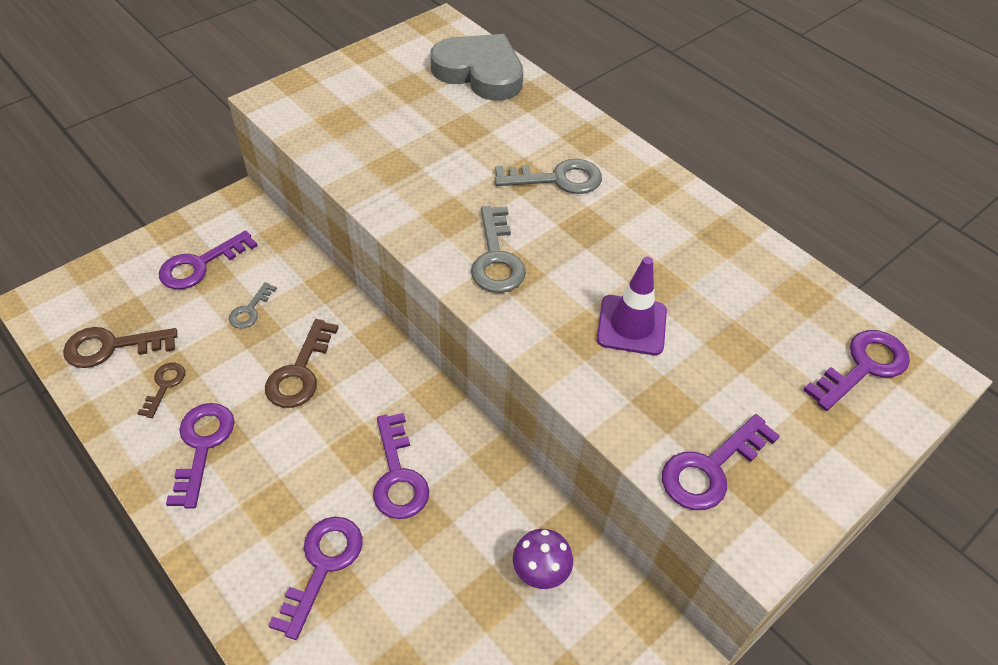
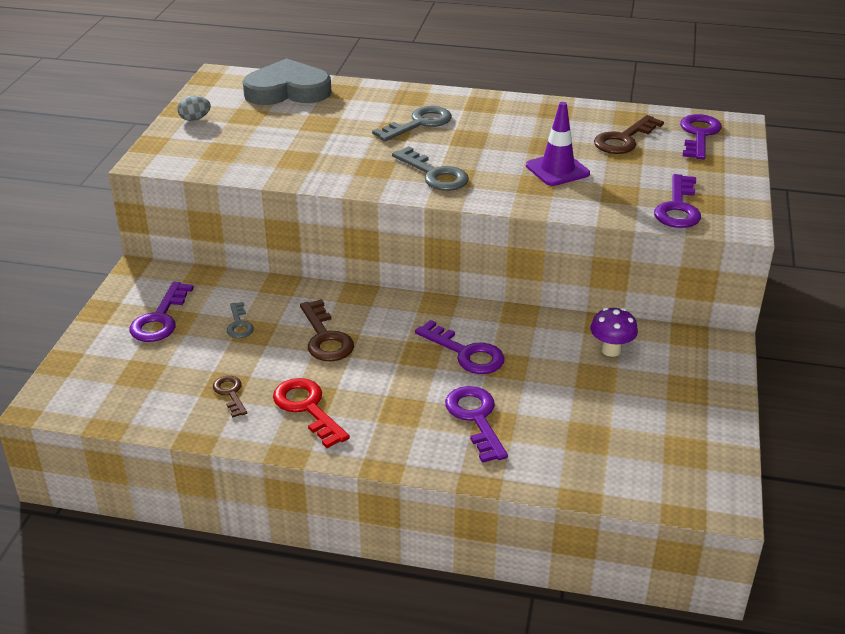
camera: 35 degrees left, 15 degrees down
(111, 347) = (153, 395): brown key -> brown key (624, 139)
(202, 446) = (307, 408): purple key -> red key
(362, 68) = (195, 119): none -> grey egg

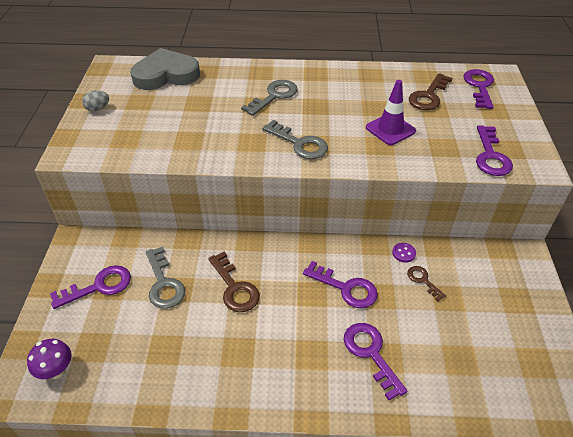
camera: 10 degrees left, 10 degrees up
(160, 319) = (99, 286): purple key -> purple key turned 120 degrees counterclockwise
(230, 393) = (170, 357): brown key -> brown key (423, 280)
(239, 324) = (164, 283): grey key -> grey key, size x1.69
(307, 408) = (236, 363): red key -> none
(555, 326) = (403, 253): none -> purple button
(611, 350) = (451, 270): purple mushroom -> purple mushroom (57, 371)

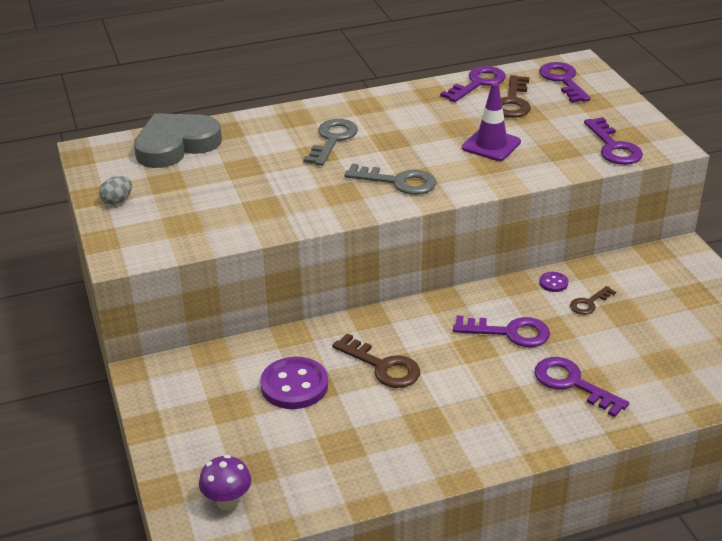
camera: 20 degrees left, 10 degrees down
(99, 286) = (215, 410): purple key -> purple key (478, 83)
(164, 283) = (294, 385): grey key -> purple button
(423, 280) = (589, 303): brown key -> brown key turned 75 degrees counterclockwise

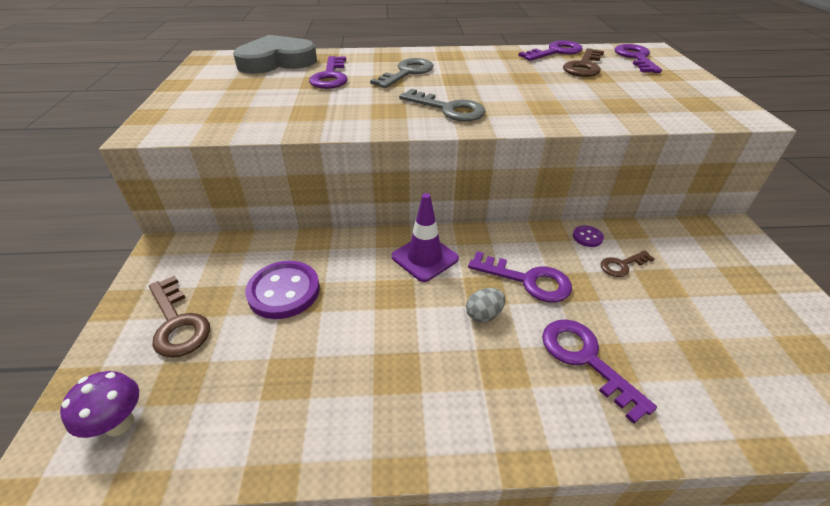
camera: 15 degrees right, 5 degrees up
(117, 201) = (192, 90): grey egg -> grey egg (484, 315)
(383, 366) = (381, 290): brown key -> brown key (177, 323)
(491, 145) = (553, 93): purple traffic cone -> purple traffic cone (425, 258)
(614, 147) = (683, 110): purple key -> purple key (330, 76)

